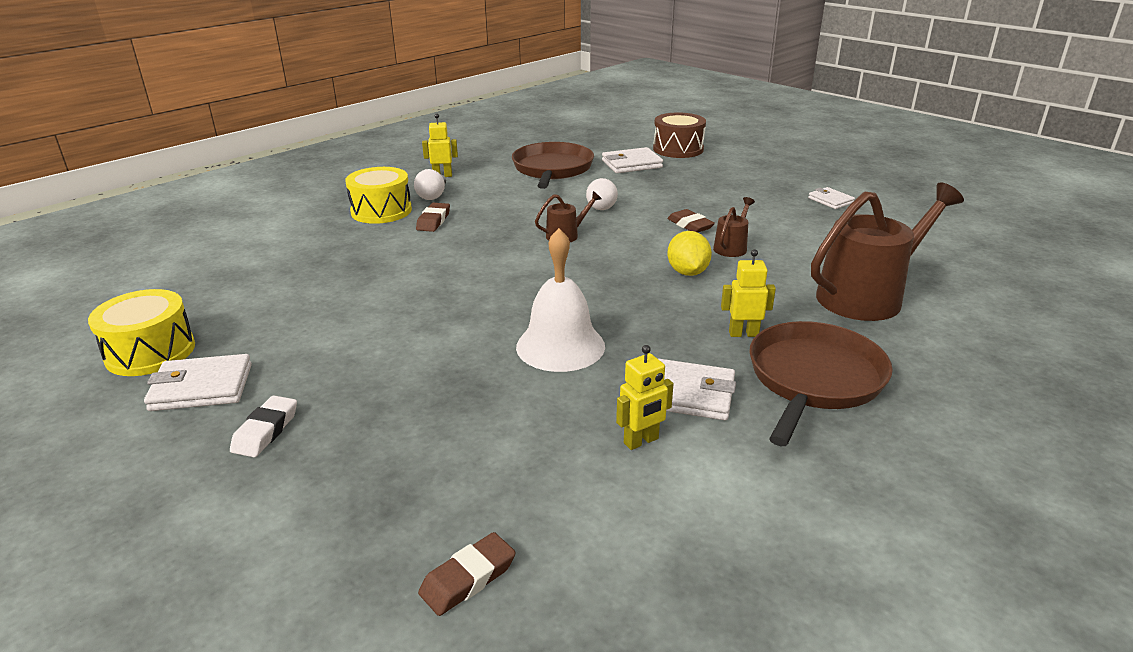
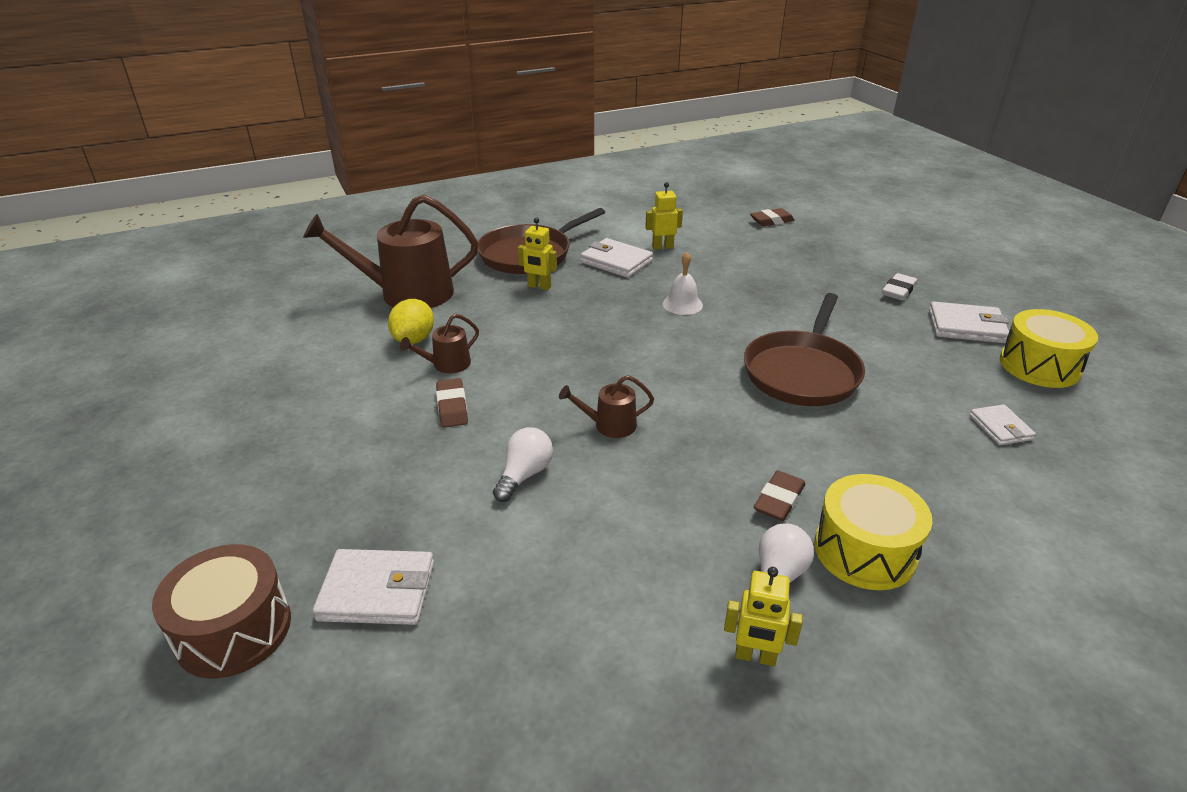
camera: 160 degrees left, 5 degrees up
(552, 169) = (531, 617): brown pan -> brown pan (802, 372)
(560, 346) = (682, 304): white bell -> white bell, size x0.56
(687, 272) = (523, 345): yellow lemon -> yellow lemon (414, 339)
(830, 200) = (236, 408): white wallet -> white wallet (1000, 428)

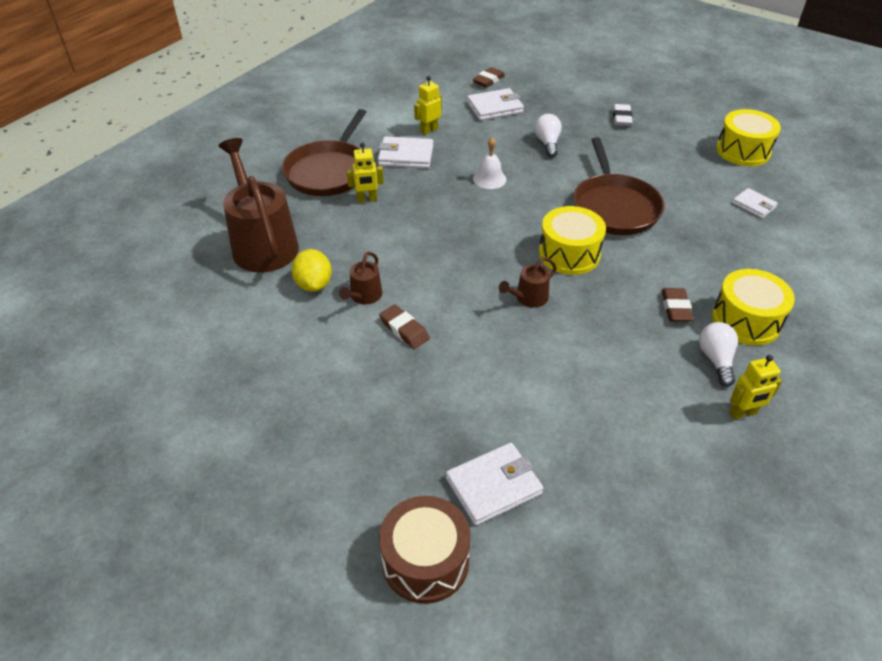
camera: 30 degrees left, 10 degrees up
(408, 293) = (262, 244): brown watering can -> brown watering can turned 105 degrees clockwise
(524, 475) = (507, 360): white light bulb -> white light bulb (547, 143)
(700, 399) = (569, 254): none -> yellow drum
(966, 327) = (683, 134): white wallet -> white wallet (495, 108)

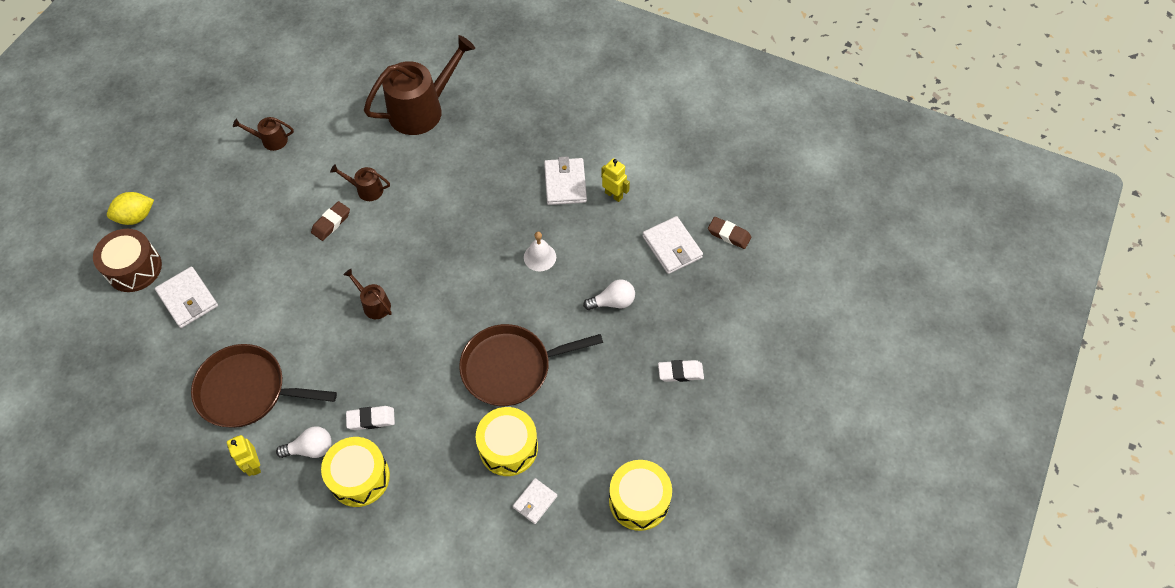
camera: 80 degrees right, 15 degrees up
(245, 386) = (271, 140): none -> brown watering can
(314, 284) = (377, 154): yellow lemon -> yellow lemon (136, 217)
(329, 171) = (528, 130): brown pan -> brown pan (247, 390)
(367, 200) = (491, 167): yellow robot -> none
(569, 254) = (435, 332): yellow drum -> yellow drum (508, 447)
(675, 308) = (371, 419): brown eraser -> white eraser

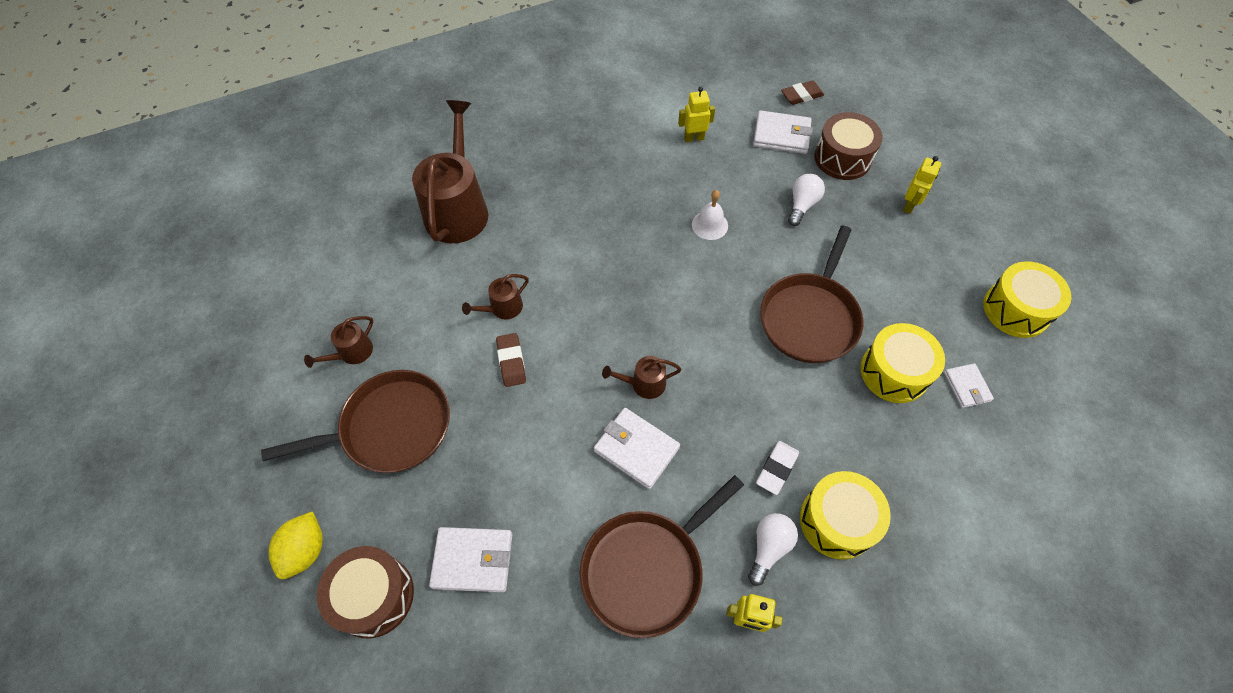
camera: 50 degrees left, 0 degrees up
(238, 197) = (391, 427): none -> brown pan
(565, 183) = (649, 161): white wallet -> white wallet (636, 449)
(680, 372) = (909, 205): white eraser -> yellow robot
(687, 300) = (842, 158): none -> brown drum

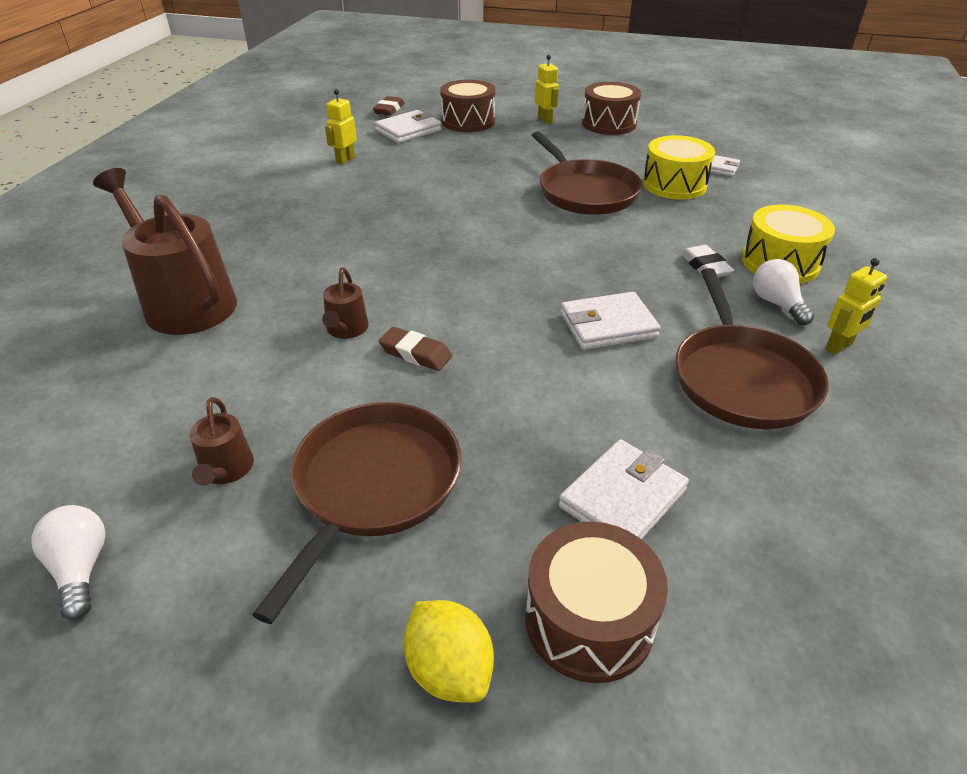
camera: 50 degrees left, 20 degrees down
(644, 384) = (545, 290): brown watering can -> none
(709, 225) = (437, 190): white bell -> none
(802, 205) = (482, 151): white light bulb -> white light bulb (81, 569)
(959, 254) = (609, 124): none -> brown drum
(1016, 309) = (677, 128): yellow drum -> none

